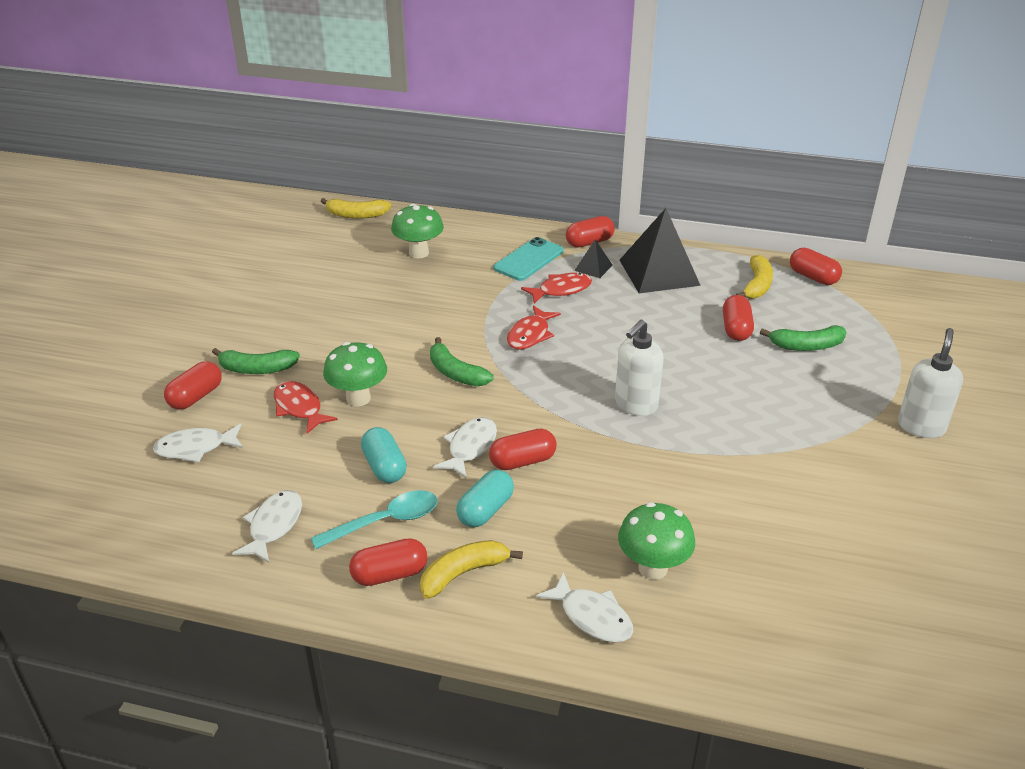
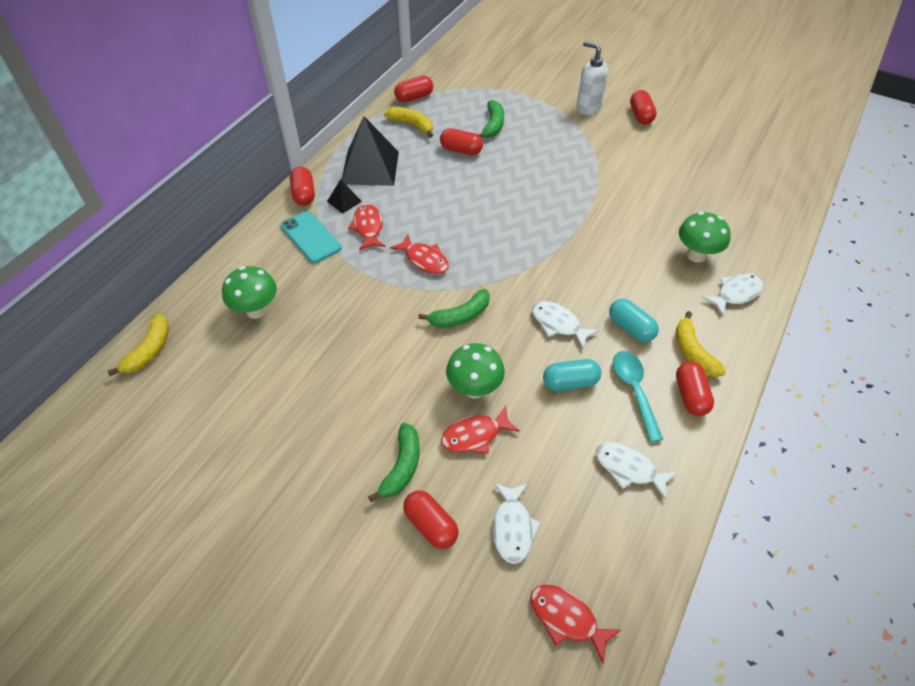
camera: 75 degrees left, 15 degrees up
(100, 496) = (567, 618): none -> red fish
(522, 461) = (581, 296): red capsule -> red capsule (640, 115)
(635, 405) = (532, 222): white soap dispenser -> none

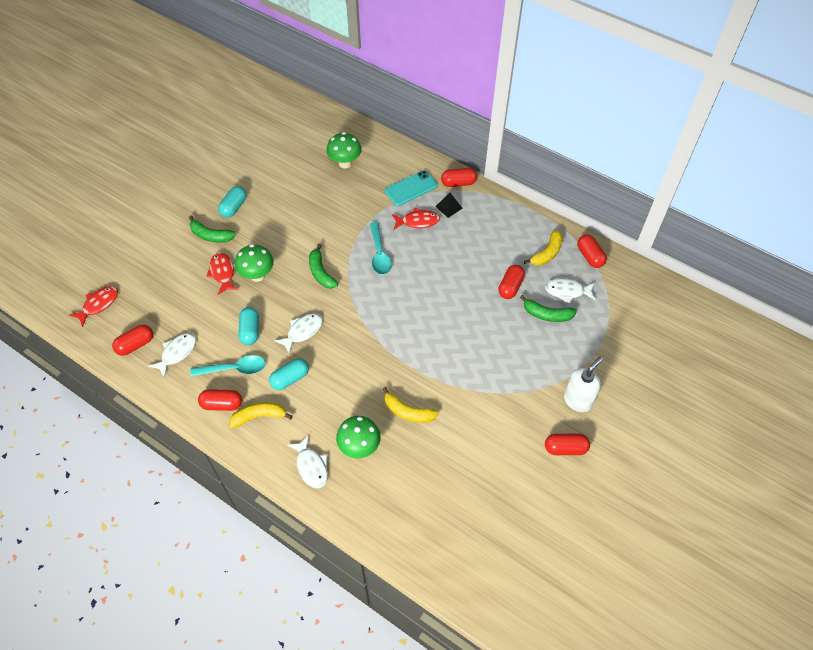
camera: 95 degrees right, 5 degrees up
(149, 350) = (321, 117): yellow banana -> yellow banana (408, 412)
(341, 444) = (234, 207): none -> turquoise capsule
(370, 167) = (489, 223): black pyramid -> none
(424, 260) = (379, 254): red fish -> turquoise spoon
(431, 525) = (170, 247): red capsule -> red capsule (135, 345)
(512, 527) = (157, 286): white fish -> white fish (567, 291)

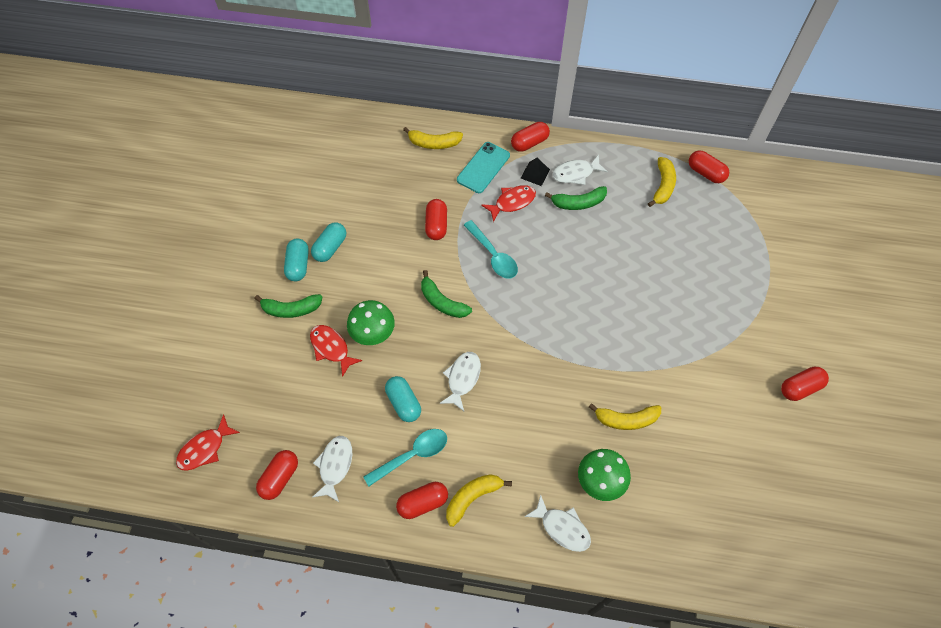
camera: 25 degrees left, 5 degrees up
(98, 304) = (205, 448): red fish -> red fish turned 150 degrees counterclockwise
(290, 378) = (480, 439): turquoise capsule -> turquoise capsule (330, 247)
(345, 163) = (394, 165): green mushroom -> none
(384, 158) = (434, 143): none -> yellow banana
(510, 287) = (648, 237): red capsule -> red capsule (436, 225)
(547, 314) = (701, 252): green banana -> green banana (578, 203)
(567, 291) = (706, 219): white fish -> white fish (575, 173)
(577, 400) = (782, 331): white soap dispenser -> none

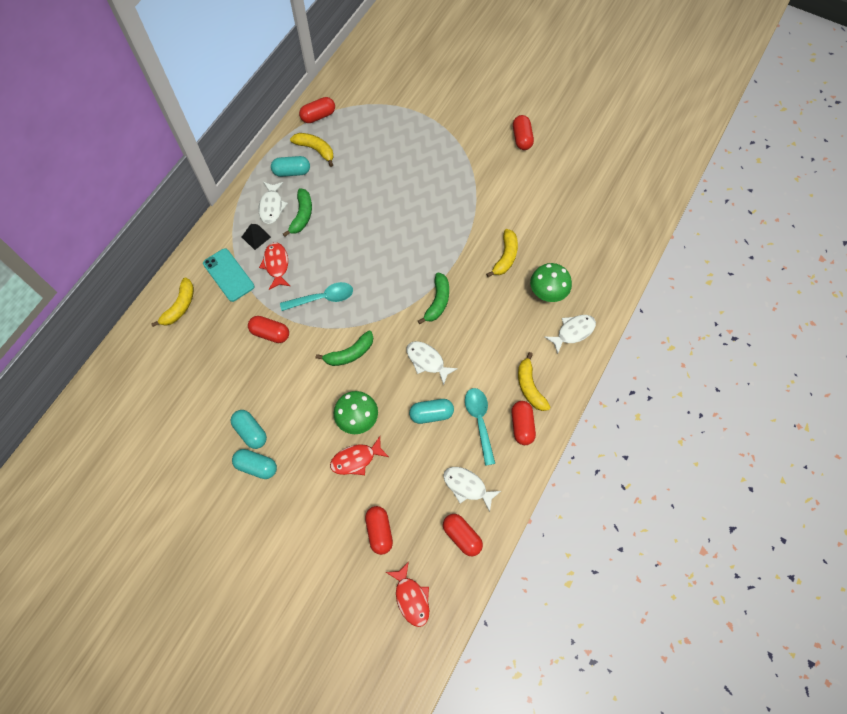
camera: 70 degrees left, 5 degrees up
(291, 309) = (301, 485): green banana -> green banana (437, 301)
(529, 143) = (221, 229): red capsule -> red capsule (379, 531)
(625, 175) = (292, 172): none -> turquoise capsule

